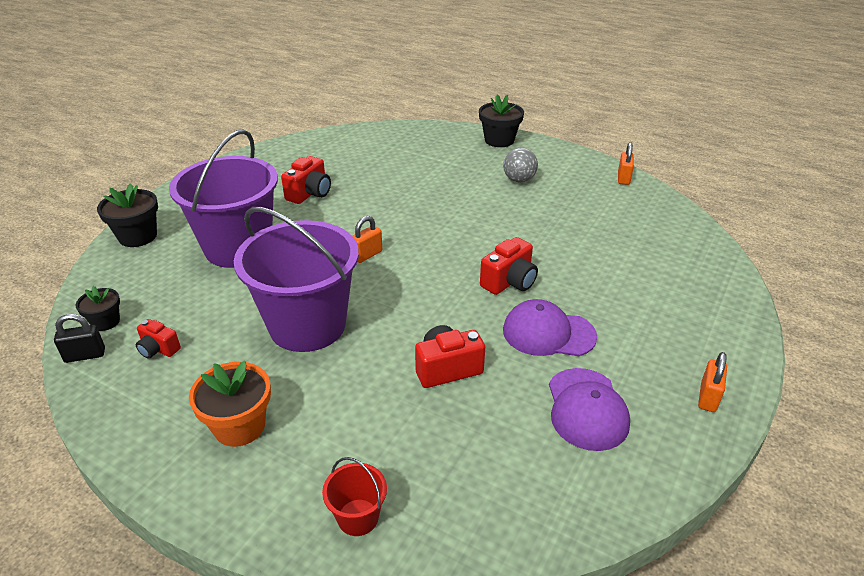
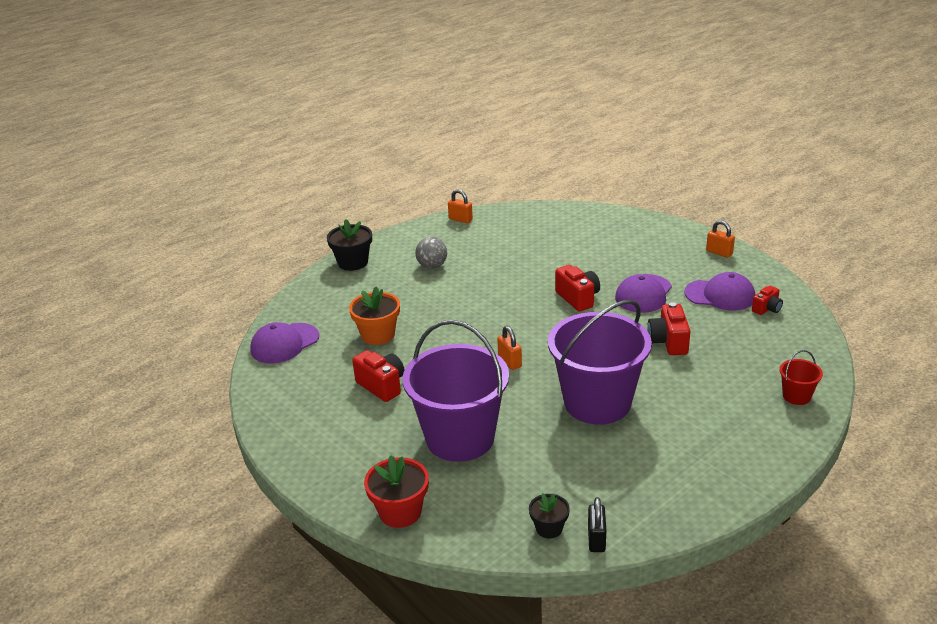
camera: 70 degrees left, 5 degrees down
(138, 236) = (400, 512): black flower pot -> red flower pot
(158, 349) = (602, 490): red camera -> red camera (767, 309)
(239, 426) = (707, 444): orange flower pot -> orange flower pot (378, 335)
(358, 139) = (284, 343): none -> purple cap

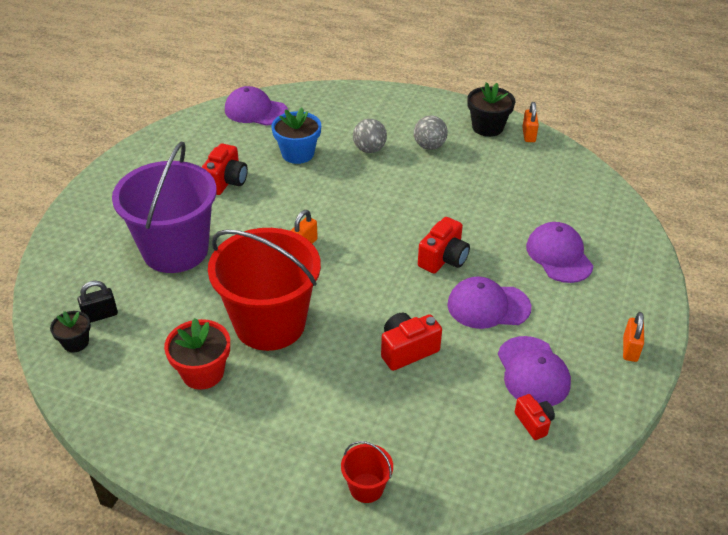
camera: 60 degrees right, 10 degrees up
(353, 262) = (400, 100): black flower pot -> black flower pot (487, 127)
(378, 335) = (297, 154): orange flower pot -> blue flower pot
(400, 512) = (68, 248): red flower pot -> red flower pot (202, 373)
(408, 296) = (369, 149): none -> grey ball
(596, 539) = (71, 378): black padlock -> black padlock (100, 315)
(597, 403) = (270, 323): purple bucket -> red bucket
(610, 250) = (559, 255): none -> purple cap
(767, 309) = (534, 422): red camera -> red camera turned 135 degrees counterclockwise

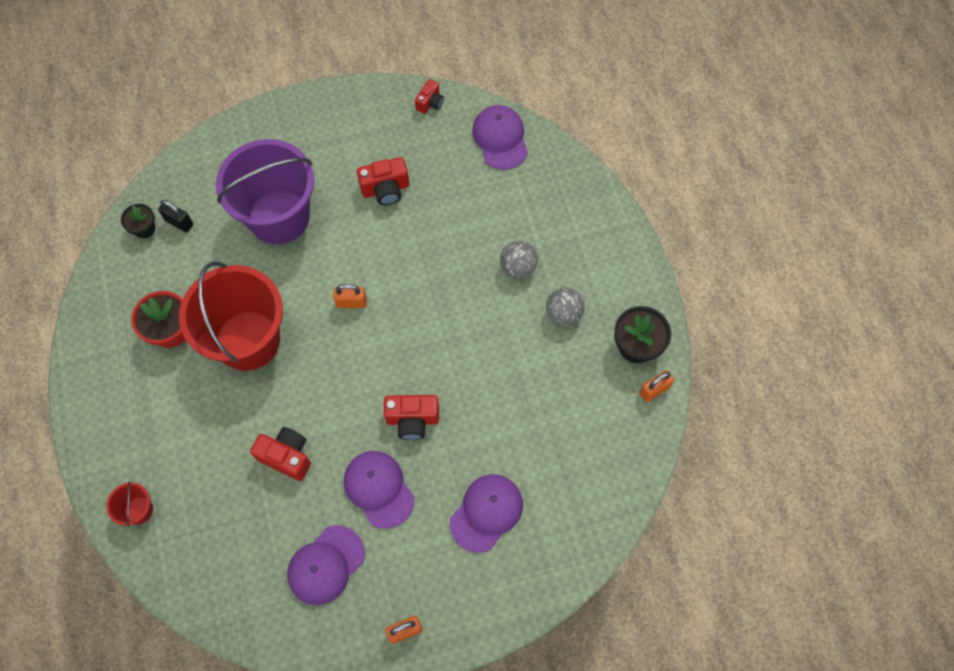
camera: 55 degrees right, 25 degrees up
(297, 154) = (465, 215): blue flower pot -> none
(534, 422) = (272, 594): red camera -> red camera (430, 103)

